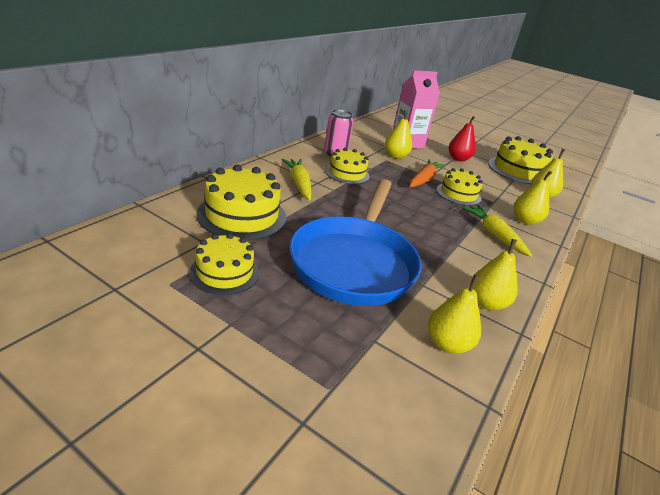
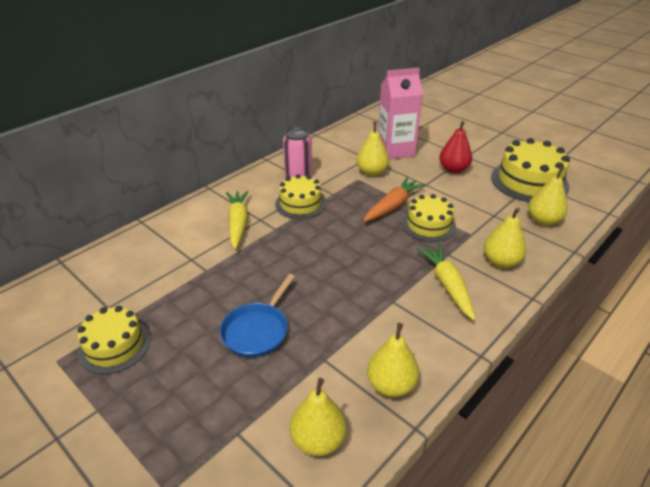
camera: 15 degrees right, 5 degrees up
(242, 215) = (159, 270): yellow cake -> none
(354, 262) = (257, 330): blue pan -> blue pan, size x0.48

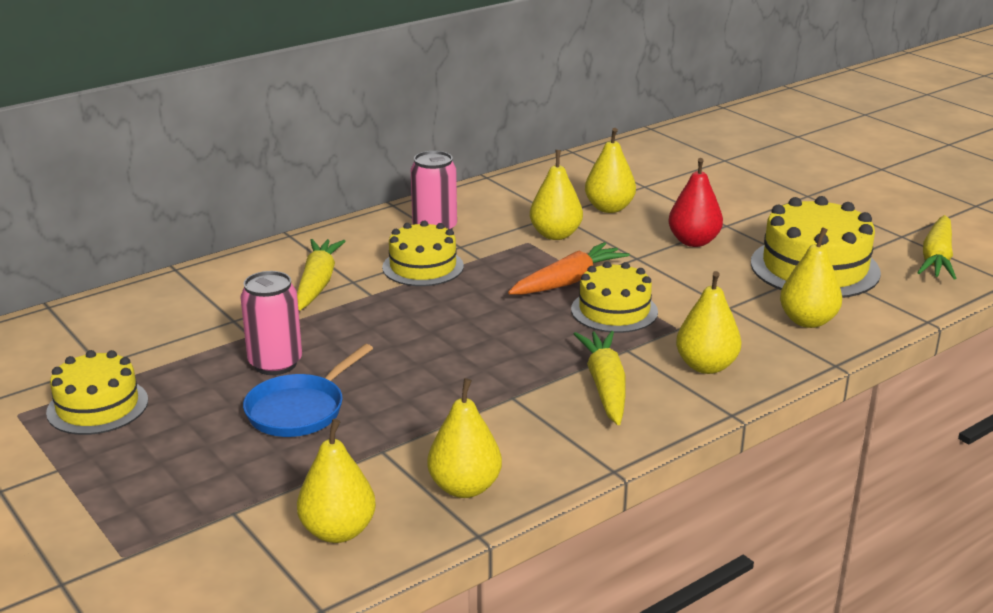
camera: 10 degrees right, 10 degrees down
(229, 292) = (275, 364): none -> pink can
(395, 150) = (609, 208): pink carton -> yellow pear
(591, 168) = (936, 258): none -> yellow carrot

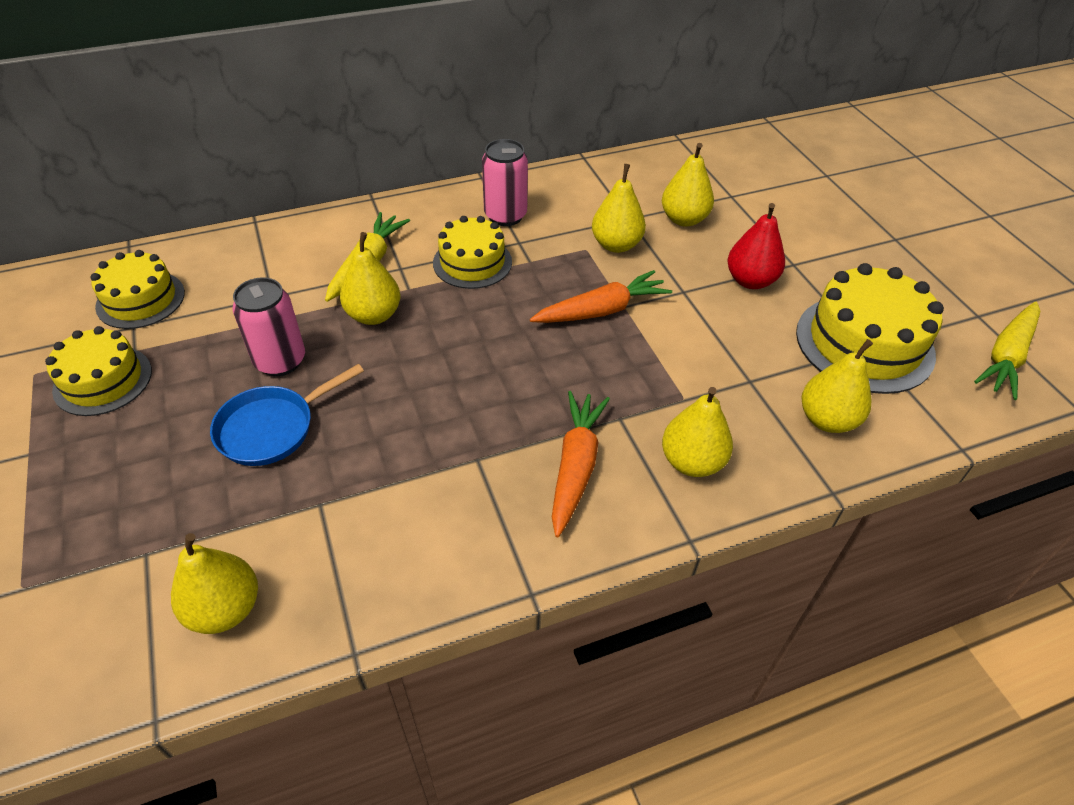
camera: 15 degrees right, 20 degrees up
(465, 487) = (373, 579): yellow pear -> yellow pear (374, 315)
(605, 386) = (575, 466): yellow carrot -> orange carrot
(614, 310) = (630, 360): yellow cake -> yellow cake (140, 299)

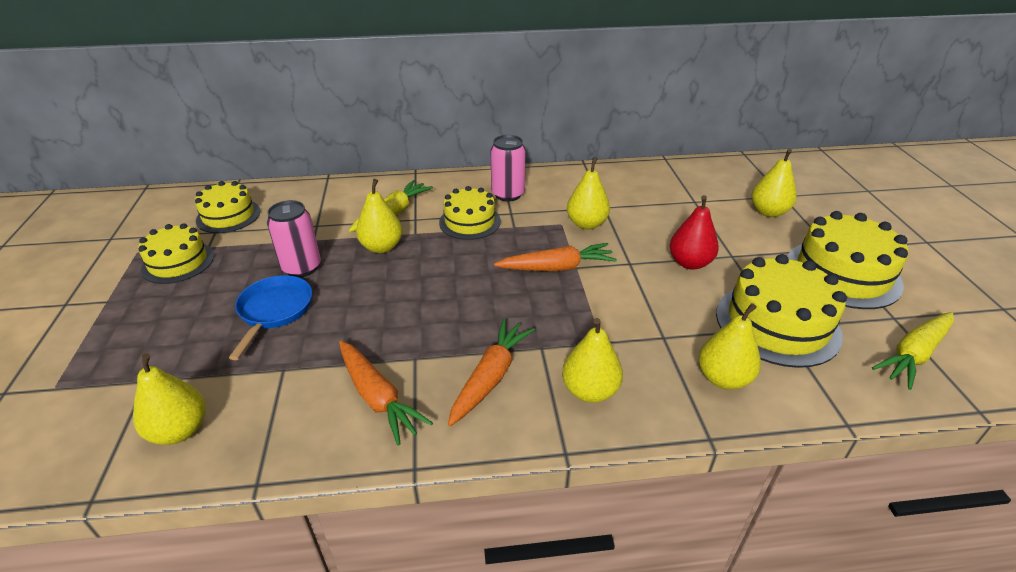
camera: 15 degrees right, 10 degrees down
(272, 428) = (274, 311): blue pan -> blue pan turned 120 degrees clockwise
(453, 517) = (378, 397): none -> orange carrot
(684, 219) = (648, 213): yellow pear -> yellow pear (768, 212)
(915, 269) = (842, 273): none -> yellow cake

